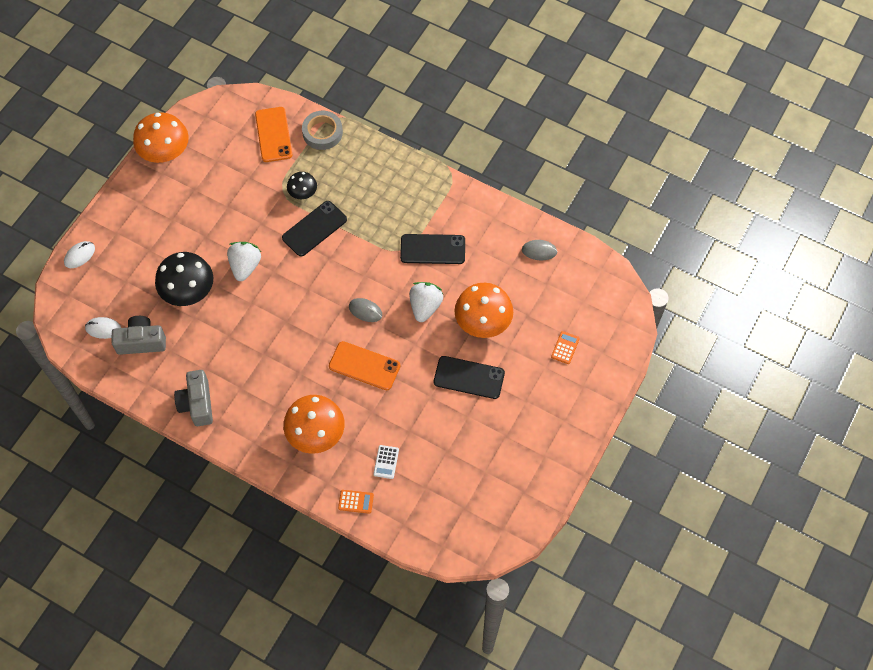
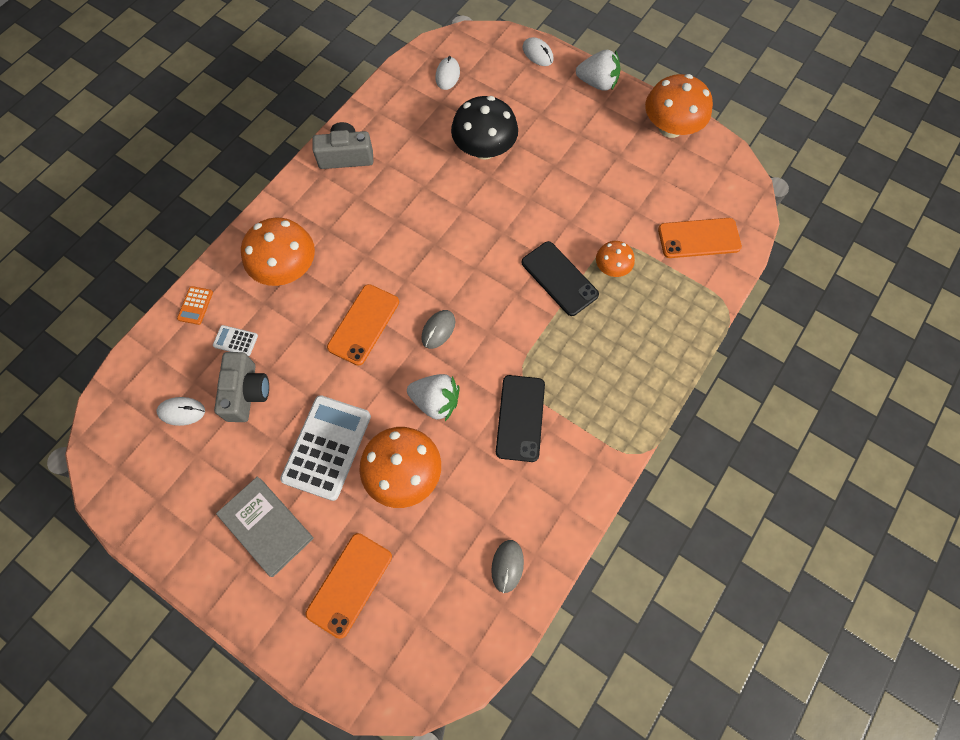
camera: 95 degrees right, 5 degrees up
(141, 342) = (427, 107): grey camera -> grey camera (247, 392)
(245, 266) = (512, 204): white strawberry -> white strawberry (597, 83)
(303, 193) = (612, 268): black mushroom -> orange mushroom
(322, 133) = (703, 294): grey tape -> none
(451, 490) = (182, 412): none -> white mouse
(469, 377) = (327, 447): black phone -> white calculator
(532, 410) = (266, 526): none -> grey book
(565, 348) = (349, 584): orange calculator -> orange phone

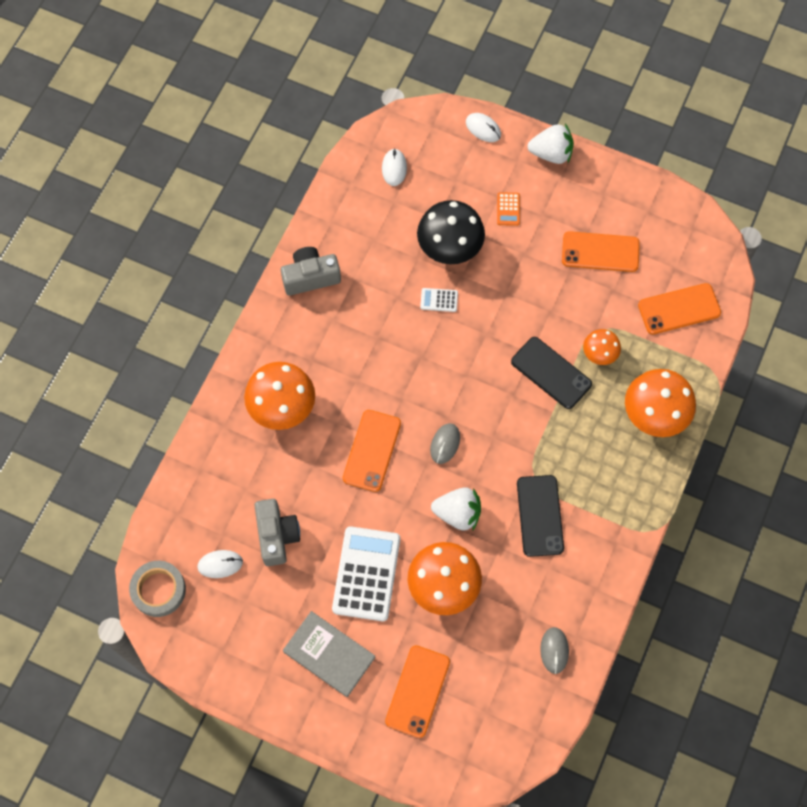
camera: 10 degrees left, 0 degrees up
(112, 427) = (158, 590): none -> grey tape
(195, 305) = (202, 459): orange calculator -> orange calculator (508, 209)
(235, 340) = (252, 487): white calculator -> white calculator (439, 300)
(629, 175) = (600, 252): none -> orange phone
(670, 128) = (633, 193): orange mushroom -> orange mushroom (655, 414)

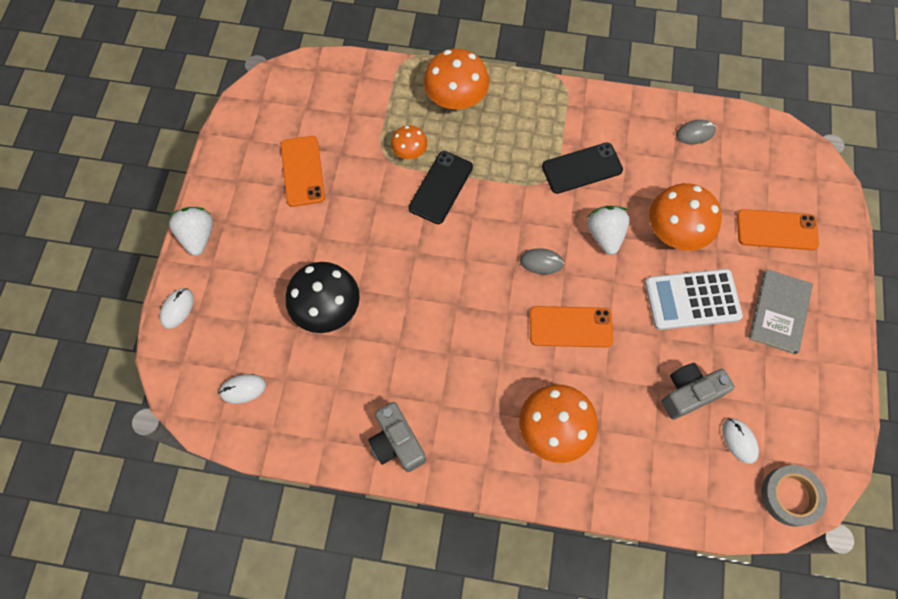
camera: 105 degrees left, 0 degrees up
(439, 300) = (391, 304): white calculator -> none
(508, 209) = (271, 263): orange calculator -> none
(679, 309) = (347, 97): orange phone -> none

